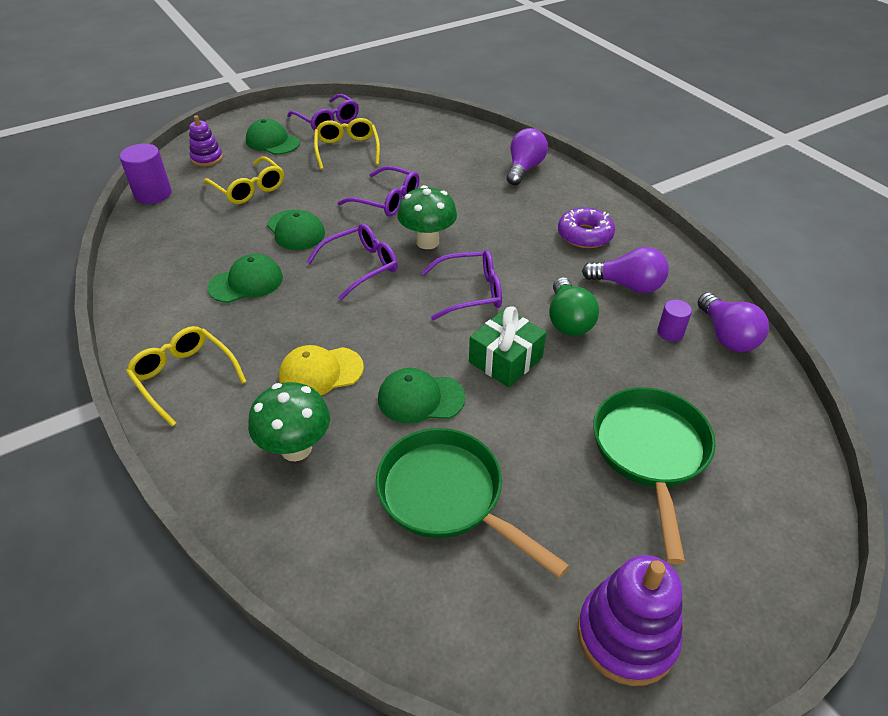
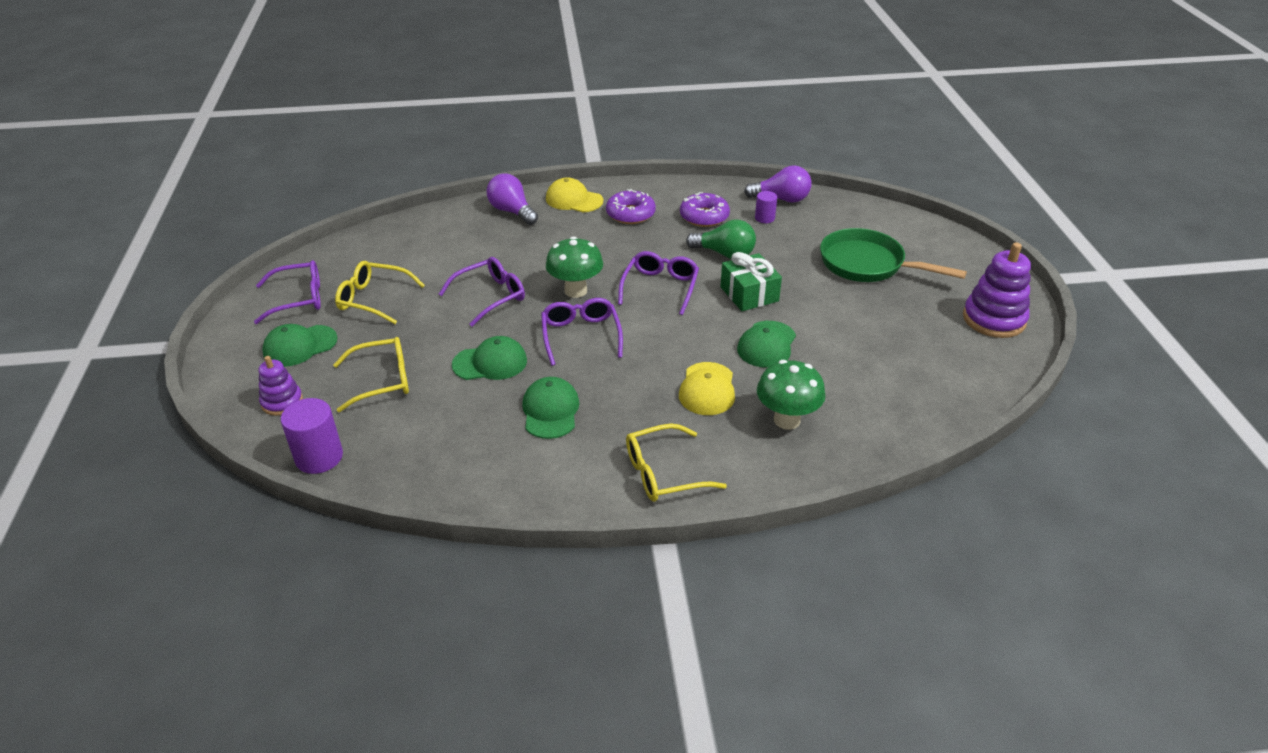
camera: 65 degrees left, 5 degrees down
(447, 497) = (867, 357): green pan -> none
(576, 194) = (574, 200): none -> yellow cap
(628, 285) = (704, 216): purple light bulb -> purple donut

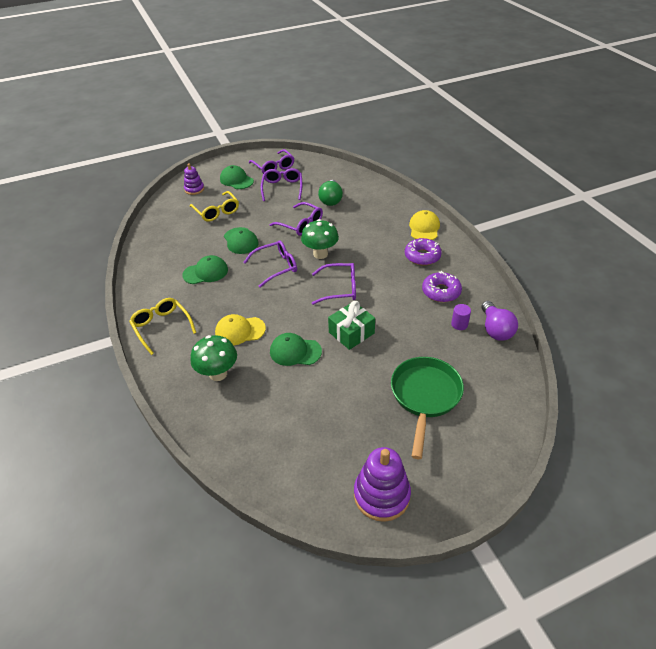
camera: 75 degrees right, 5 degrees up
(319, 457) = (158, 211): purple cylinder -> none
(373, 299) = (282, 188): yellow glasses -> purple glasses
(512, 211) = (394, 208): purple light bulb -> none
(724, 254) = (396, 311): green light bulb -> green light bulb (331, 200)

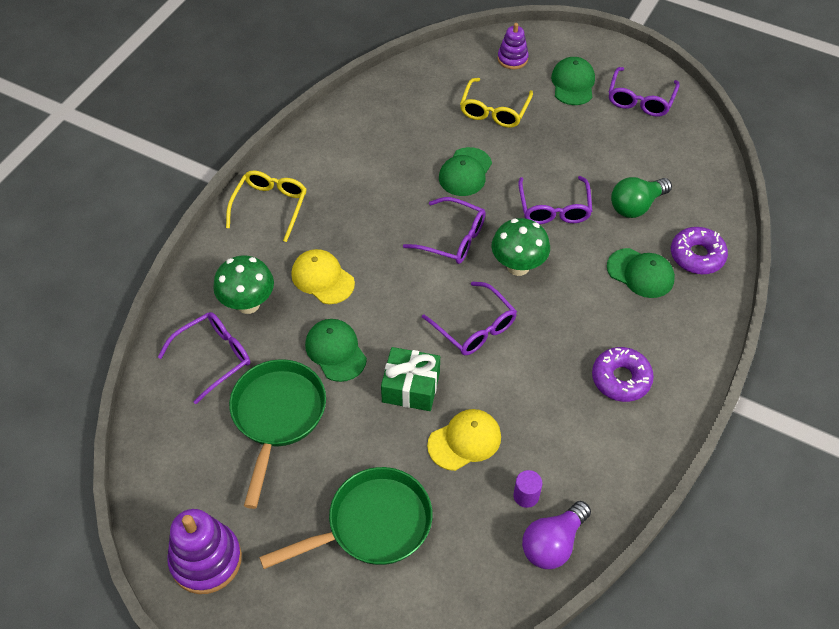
camera: 50 degrees right, 10 degrees up
(205, 272) = (382, 180): green cap -> green cap (640, 273)
(282, 188) = (606, 139): purple glasses -> purple glasses (214, 357)
(312, 402) = (277, 416): none -> green pan
(424, 228) = (684, 346): yellow cap -> yellow cap (464, 441)
(441, 291) = (569, 440): purple donut -> purple donut (697, 256)

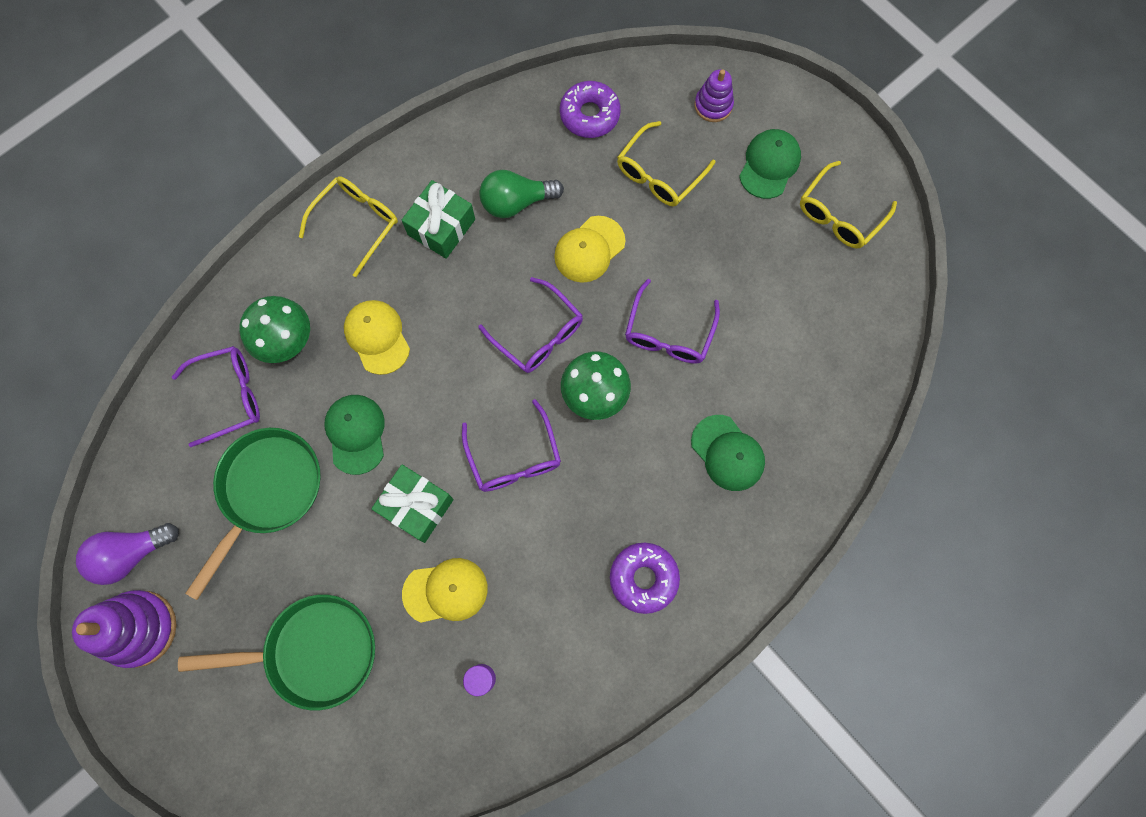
camera: 20 degrees right, 20 degrees up
(341, 190) = (441, 227): none -> green gift
(465, 172) = (589, 249): green cap -> yellow cap
(553, 543) = (485, 743): purple light bulb -> purple light bulb (131, 554)
(636, 206) = (764, 362): green light bulb -> green light bulb (516, 202)
(640, 100) = (839, 215): purple glasses -> yellow glasses
(697, 256) = (803, 453): purple donut -> purple donut (589, 115)

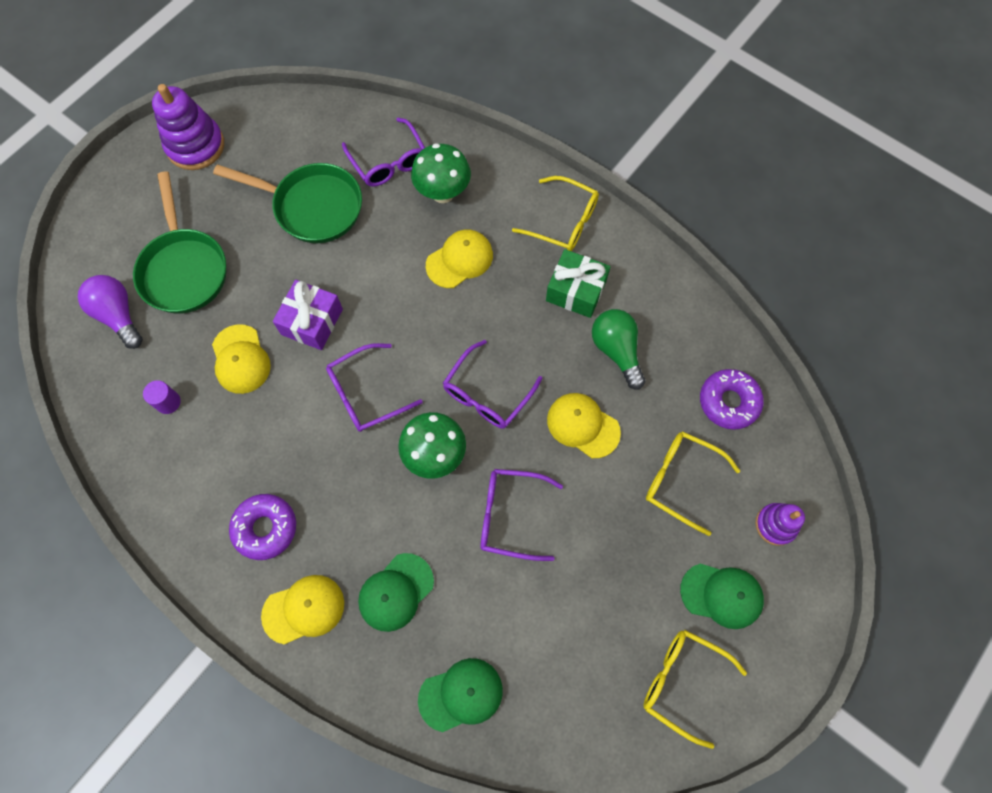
camera: 80 degrees right, 5 degrees down
(131, 554) = (252, 126): purple light bulb -> purple light bulb (118, 315)
(356, 434) = (370, 261): green cap -> green cap (461, 694)
(416, 506) = (312, 322): green gift -> purple gift
(732, 546) = (304, 609): none -> yellow cap

